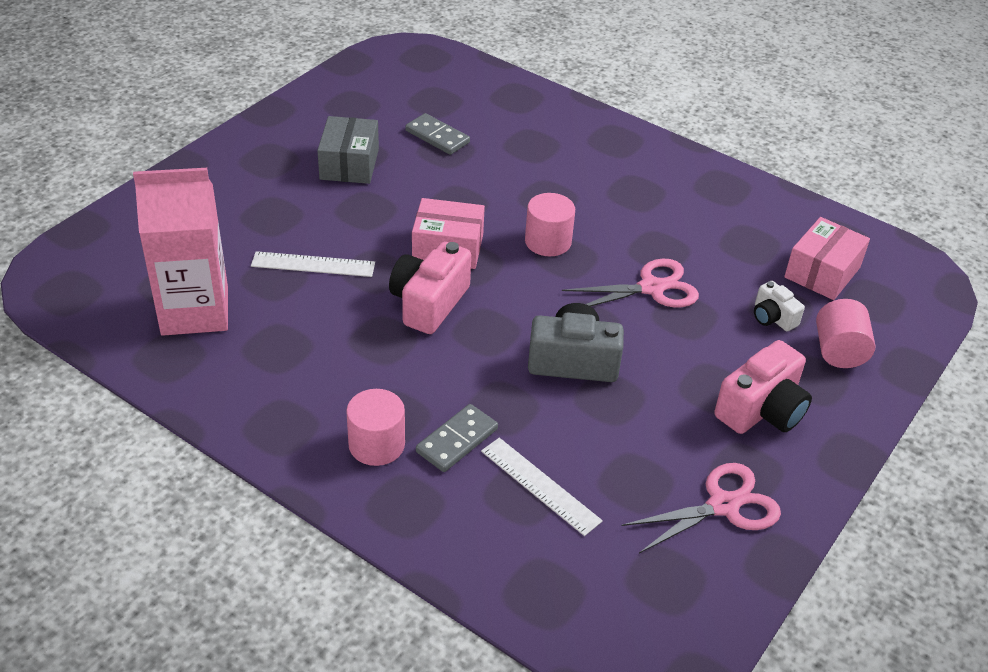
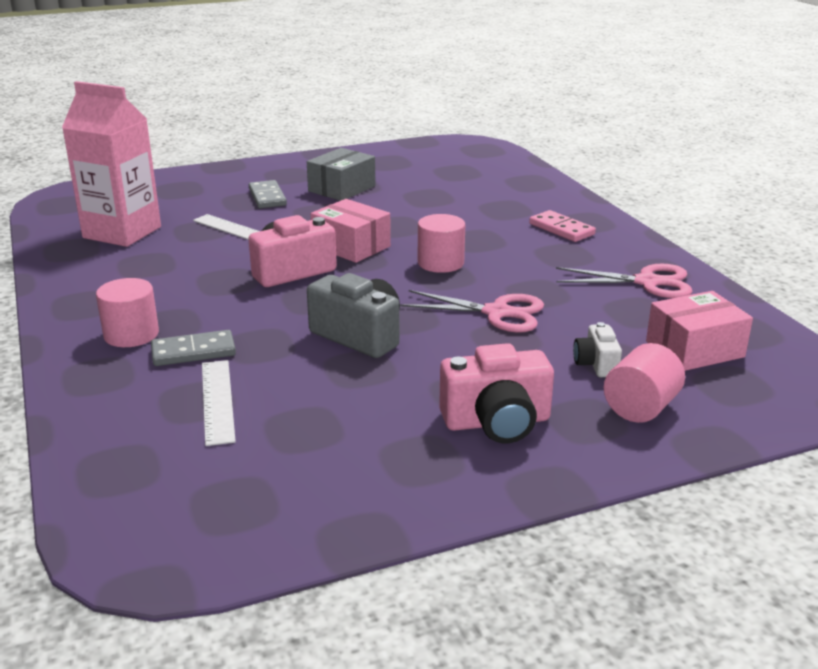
camera: 35 degrees right, 15 degrees down
(437, 137) = (431, 189): grey domino -> grey domino (267, 197)
(604, 158) = (561, 229): none -> pink domino
(723, 505) = (363, 474): pink scissors -> pink scissors (647, 282)

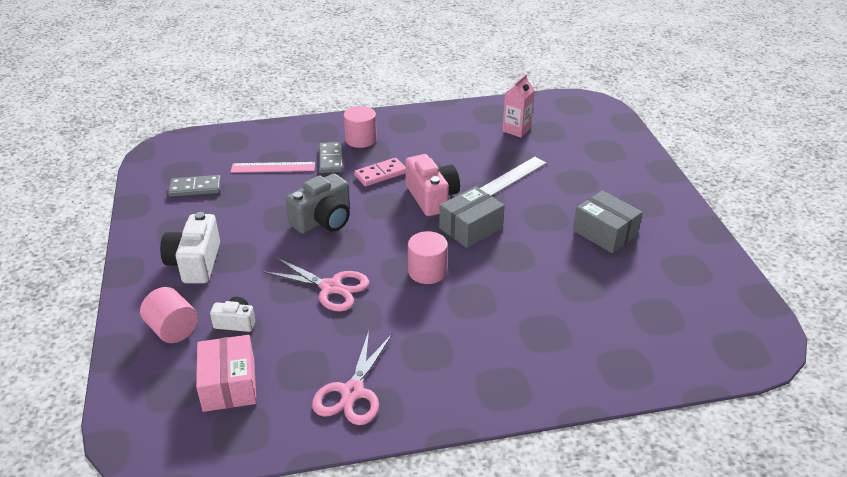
camera: 100 degrees right, 10 degrees up
(122, 232) = (516, 130): pink carton -> pink carton, size x0.54
(217, 401) = (273, 167): white ruler -> pink ruler
(267, 197) = (584, 191): grey domino -> grey domino (195, 188)
(351, 246) = (471, 228): pink box -> grey box
(497, 313) = (331, 287): pink scissors -> pink scissors turned 90 degrees counterclockwise
(497, 422) = (195, 263): pink camera -> white camera
(561, 229) = (486, 362): pink domino -> pink domino (380, 174)

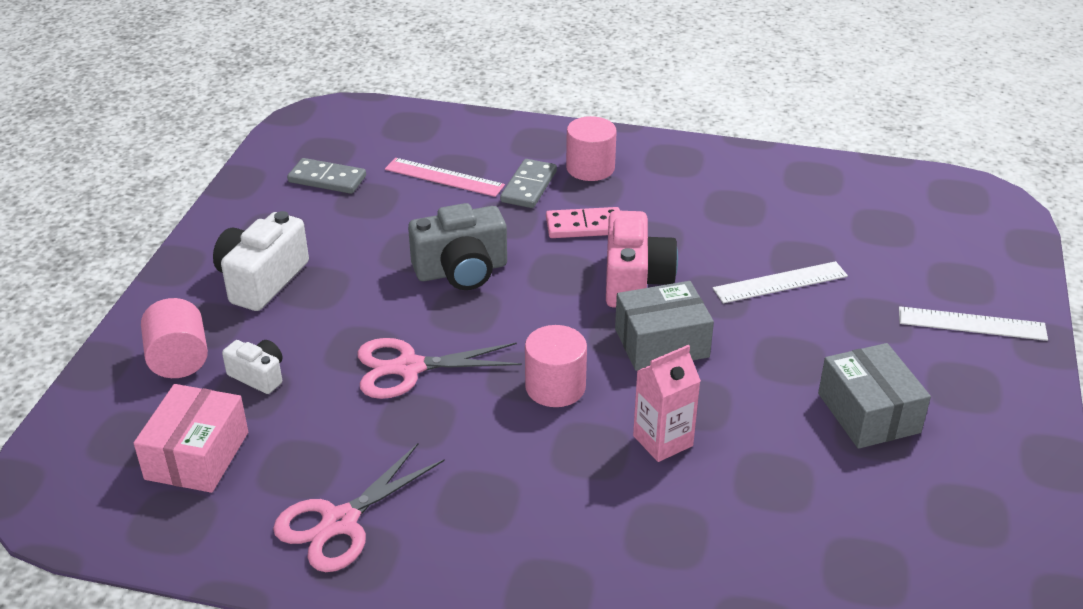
camera: 25 degrees right, 0 degrees up
(331, 287) = (409, 368): pink scissors -> pink scissors turned 120 degrees clockwise
(516, 130) = (835, 212): pink carton -> pink carton (663, 441)
(624, 170) = (972, 323): none -> white ruler

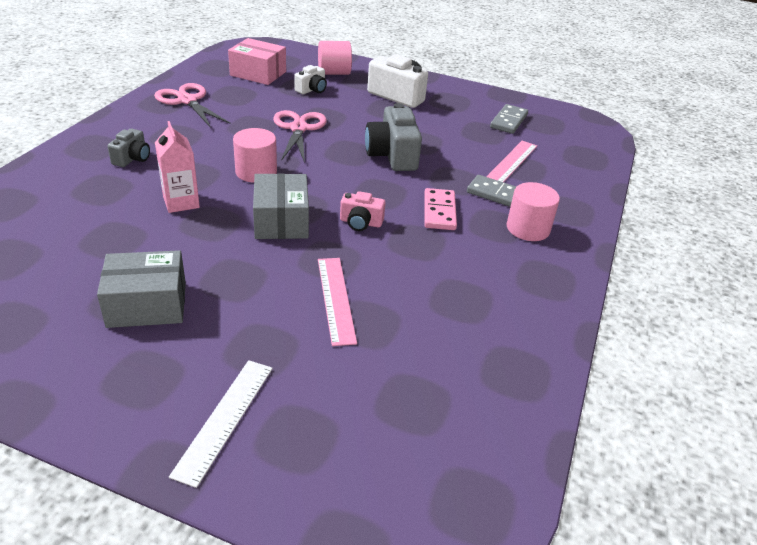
camera: 95 degrees right, 0 degrees up
(568, 529) = (132, 158): none -> grey camera
(635, 281) = (360, 222): pink camera -> pink camera, size x0.56
(780, 283) = (335, 299): white ruler -> pink ruler

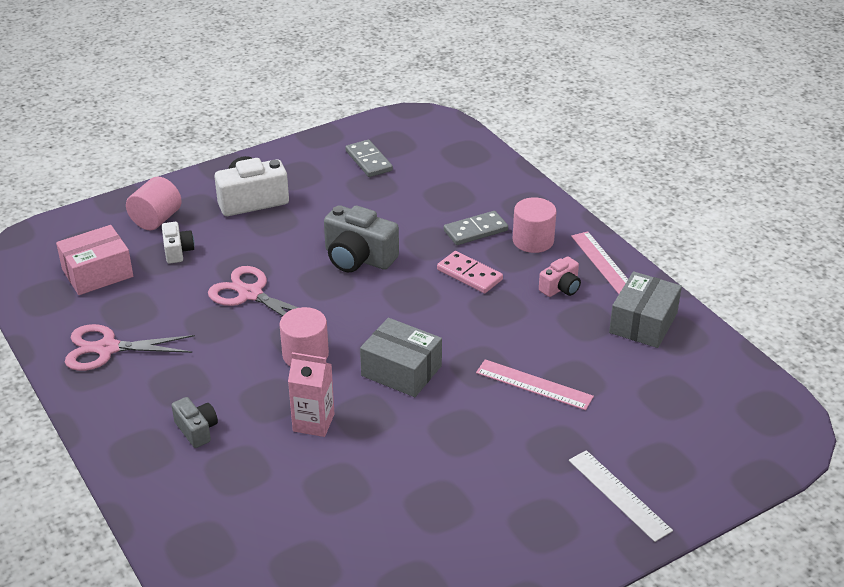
camera: 50 degrees left, 0 degrees up
(147, 304) = (454, 494): grey box -> grey box (643, 323)
(360, 222) = (445, 326): pink camera -> pink camera (560, 288)
(512, 162) = (435, 196): pink ruler -> pink ruler (604, 263)

